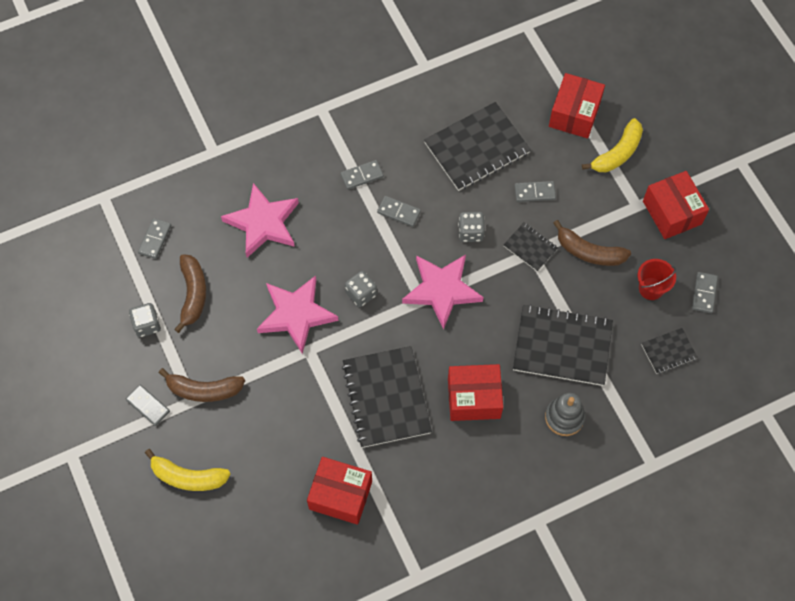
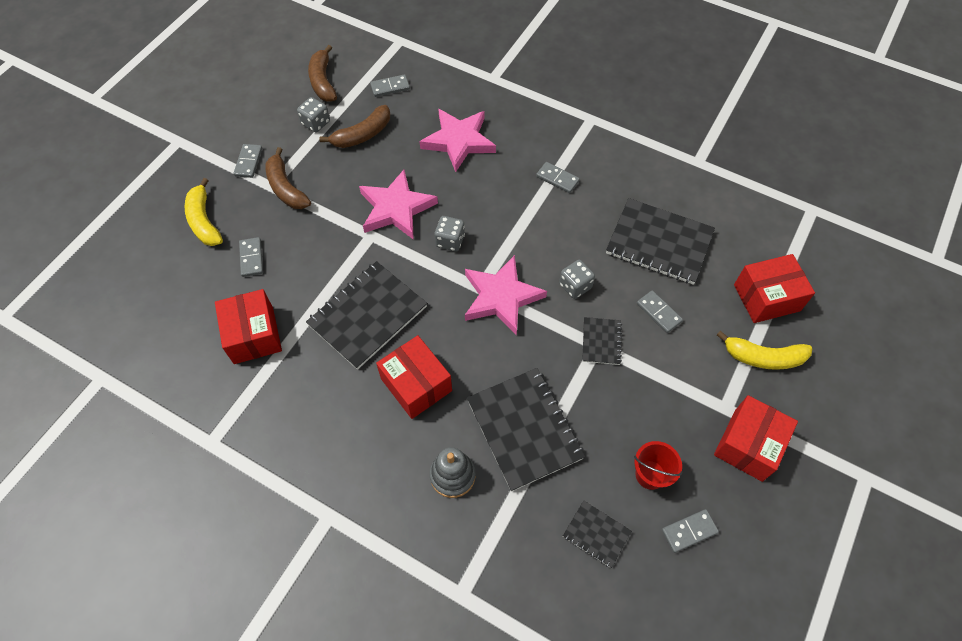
camera: 55 degrees right, 5 degrees down
(398, 212) = (547, 223): grey domino -> grey domino (251, 258)
(589, 252) = (640, 394): brown banana -> brown banana (323, 81)

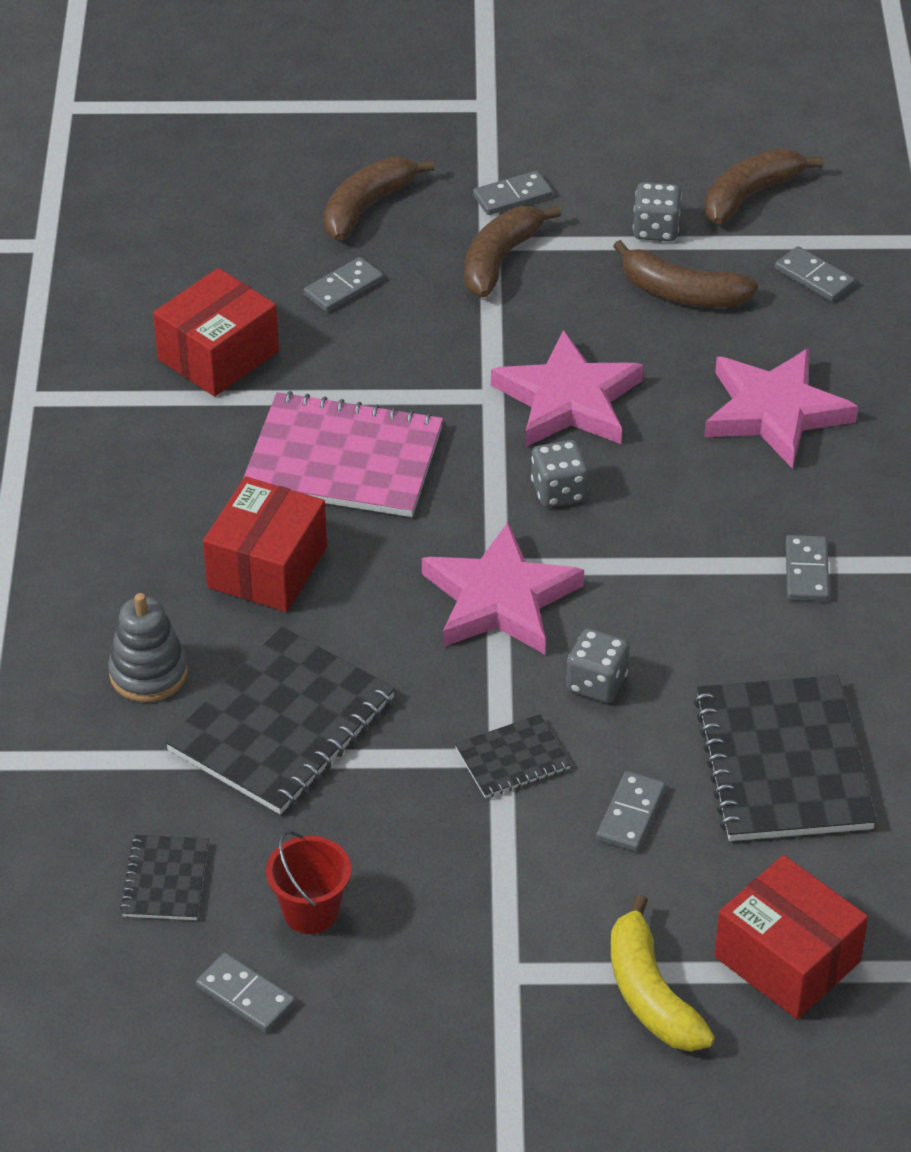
camera: 60 degrees right, 15 degrees down
(204, 221) = (367, 207): yellow banana -> brown banana
(367, 315) = (344, 459): black notebook -> pink notebook
(748, 445) = (457, 1026): red box -> none

